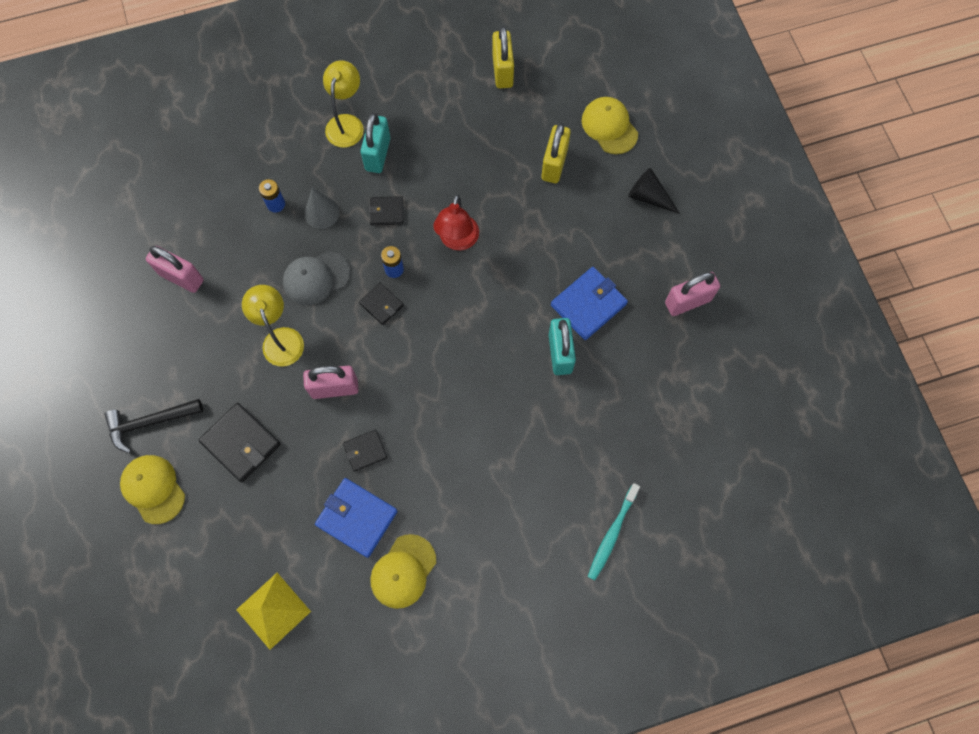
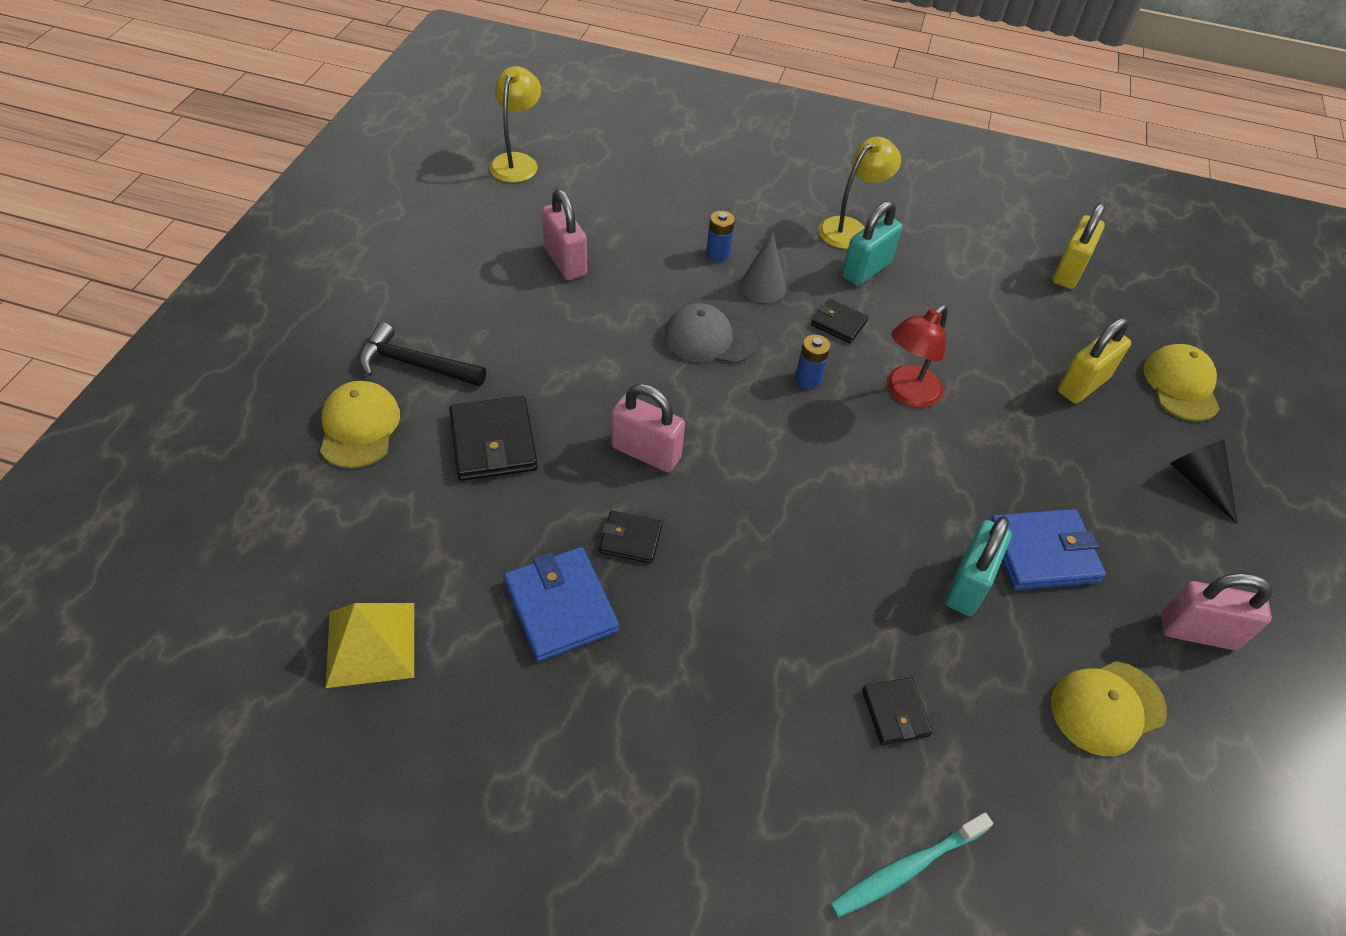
camera: 30 degrees right, 20 degrees down
(280, 338) = (624, 370): yellow lamp -> yellow lamp (517, 162)
(381, 304) = (767, 404): black wallet -> black wallet (895, 713)
(403, 571) = (569, 711): yellow cap -> yellow cap (1107, 707)

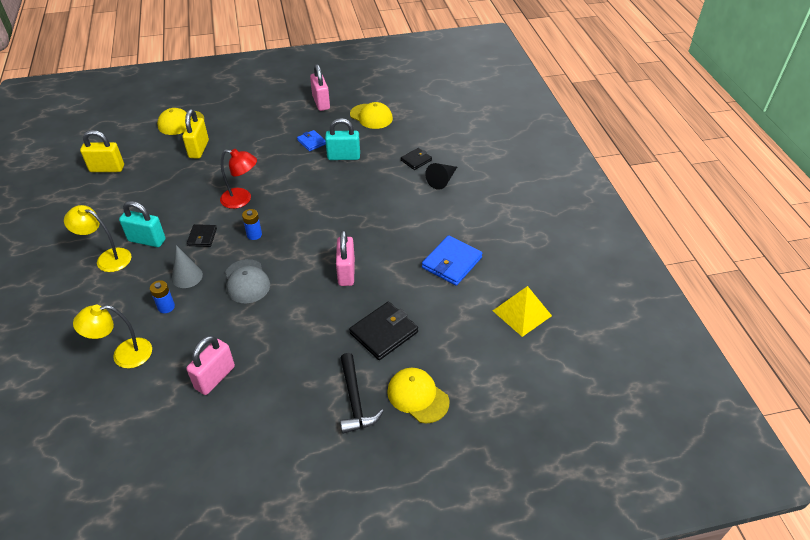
camera: 115 degrees left, 5 degrees down
(359, 427) = (417, 396): yellow cap -> yellow cap turned 75 degrees clockwise
(517, 162) = (106, 469): yellow lamp -> yellow lamp (124, 355)
(630, 539) = (400, 256): black wallet -> none
(907, 868) = (468, 144): turquoise toothbrush -> none
(1042, 553) = (311, 142): blue wallet -> blue wallet, size x0.58
(1083, 385) = (199, 149): yellow padlock -> yellow padlock turned 75 degrees clockwise
(1199, 483) = (241, 111): black cone -> black cone (442, 180)

